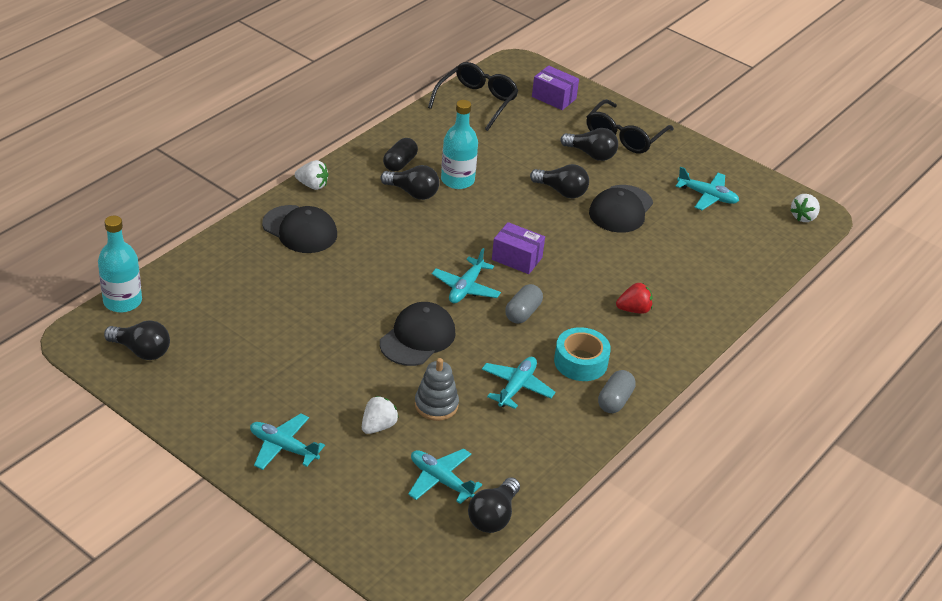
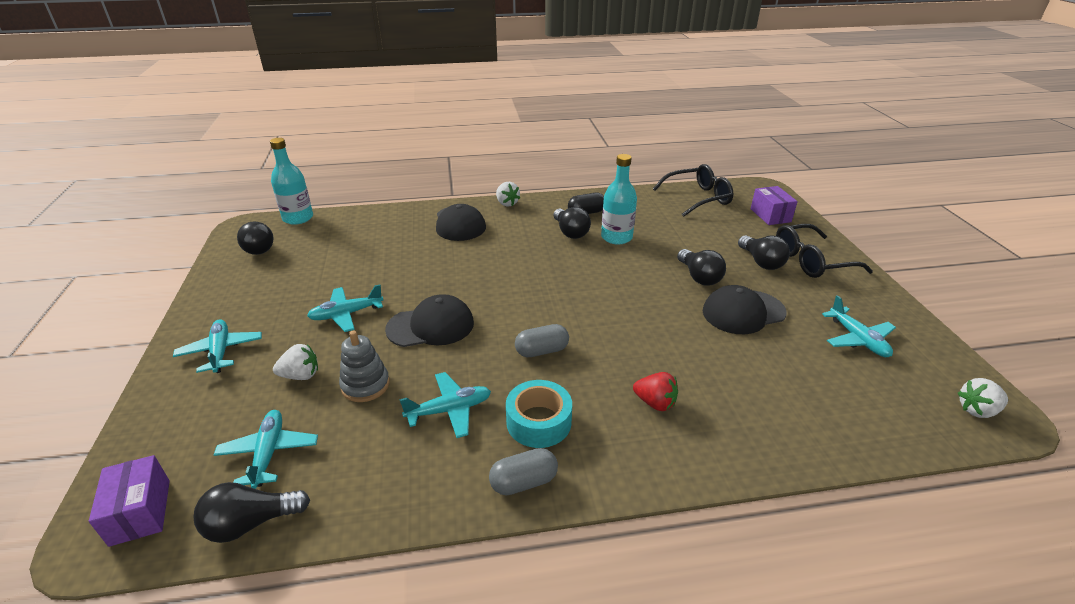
camera: 45 degrees right, 5 degrees down
(466, 288) = (521, 309): turquoise plane -> turquoise plane (346, 314)
(517, 258) = (593, 307): purple box -> purple box (140, 512)

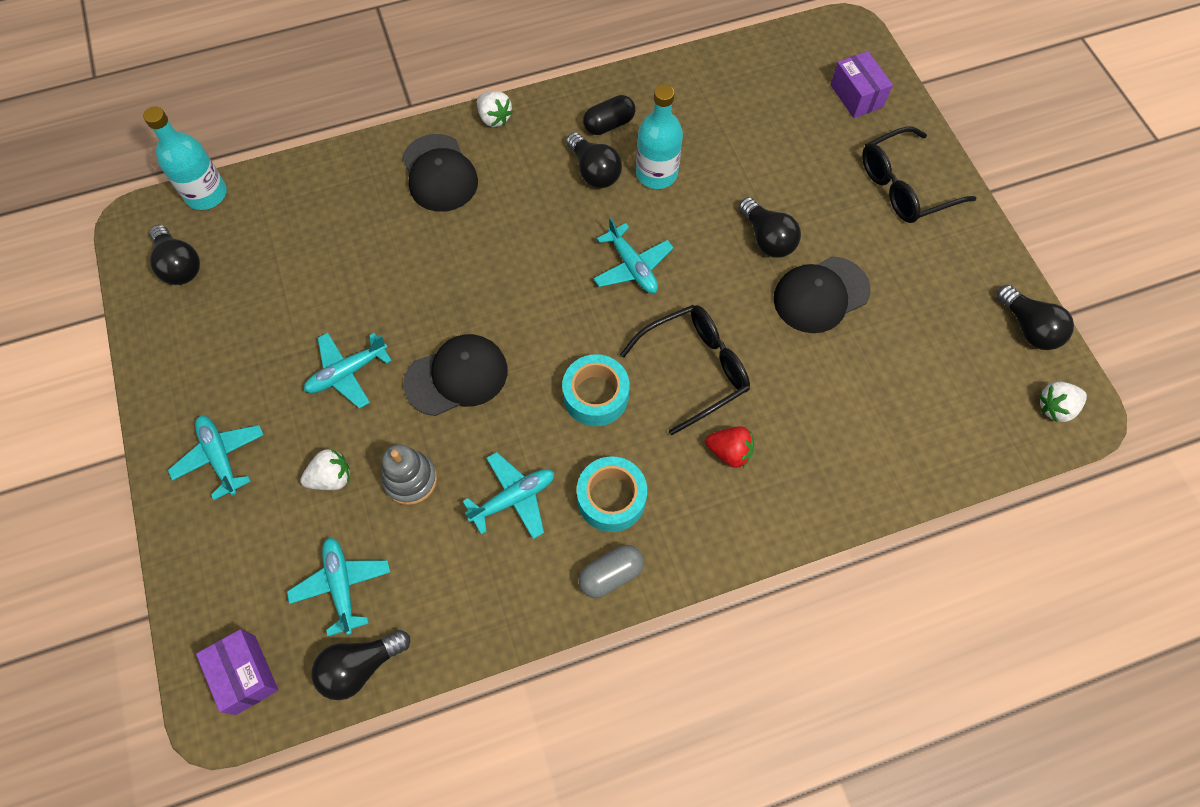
camera: 10 degrees left, 30 degrees up
(541, 351) = (596, 395): grey capsule -> turquoise tape
(697, 198) = (758, 69): black glasses -> black glasses (694, 369)
(761, 262) = (843, 198): black light bulb -> black light bulb (1028, 328)
(857, 339) = (947, 320): turquoise plane -> turquoise plane (632, 266)

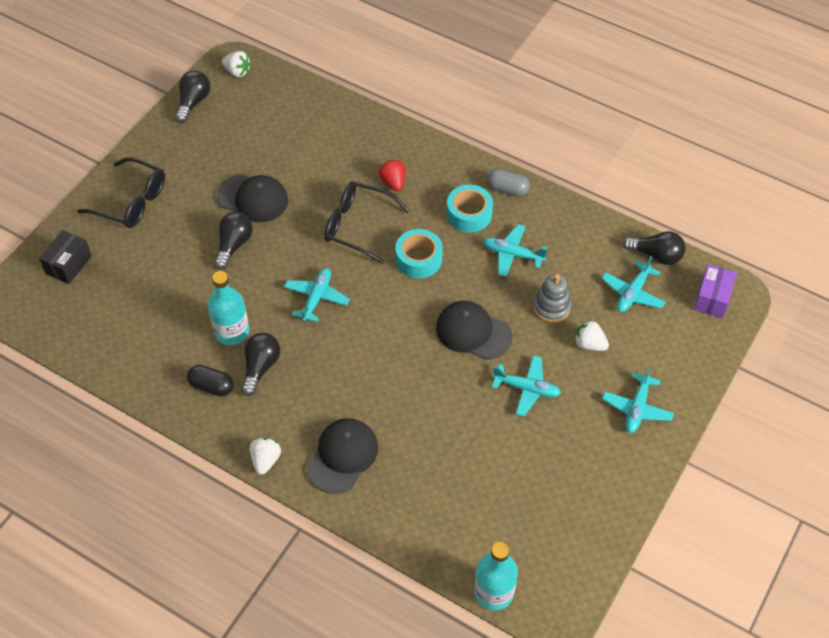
camera: 130 degrees left, 10 degrees down
(179, 265) = (557, 553): black light bulb -> none
(856, 96) = (68, 264): purple box -> black box

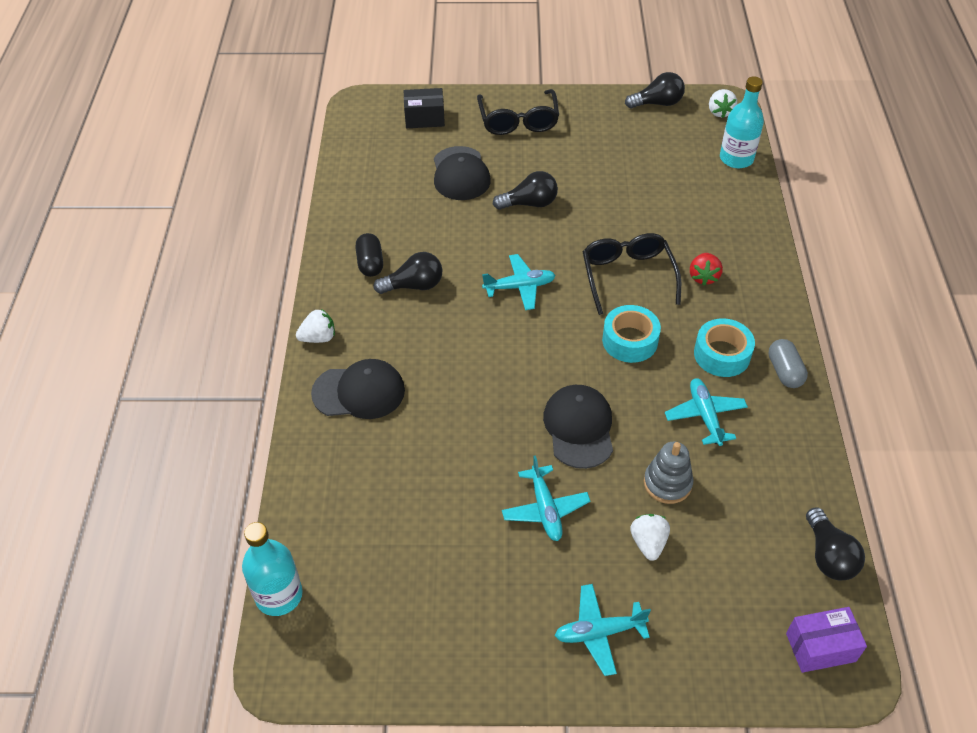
camera: 60 degrees right, 5 degrees down
(232, 332) = (436, 248): turquoise bottle -> turquoise bottle (736, 158)
(253, 198) = (591, 190): black cap -> black cap (460, 174)
(393, 182) = (703, 277): red strawberry -> red strawberry turned 150 degrees clockwise
(632, 293) = (754, 555): turquoise plane -> none

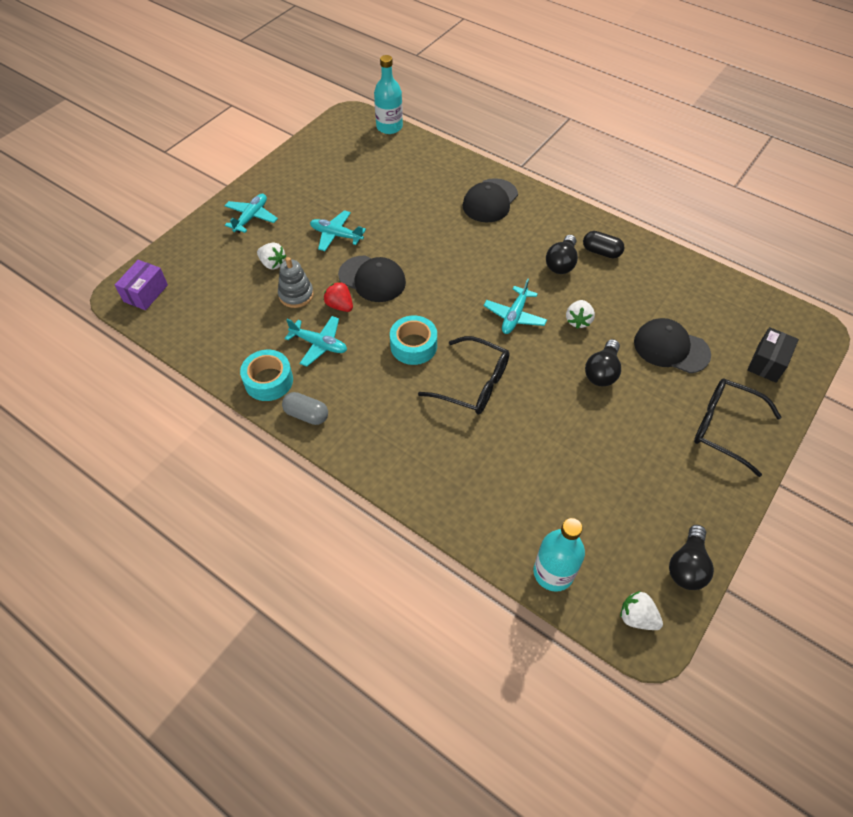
camera: 125 degrees right, 5 degrees up
(318, 337) = (550, 202): white strawberry -> white strawberry (578, 321)
(703, 277) = (432, 432): red strawberry -> red strawberry (340, 306)
(722, 354) = (354, 389): turquoise tape -> turquoise tape (268, 381)
(828, 556) = (178, 334): black light bulb -> none

